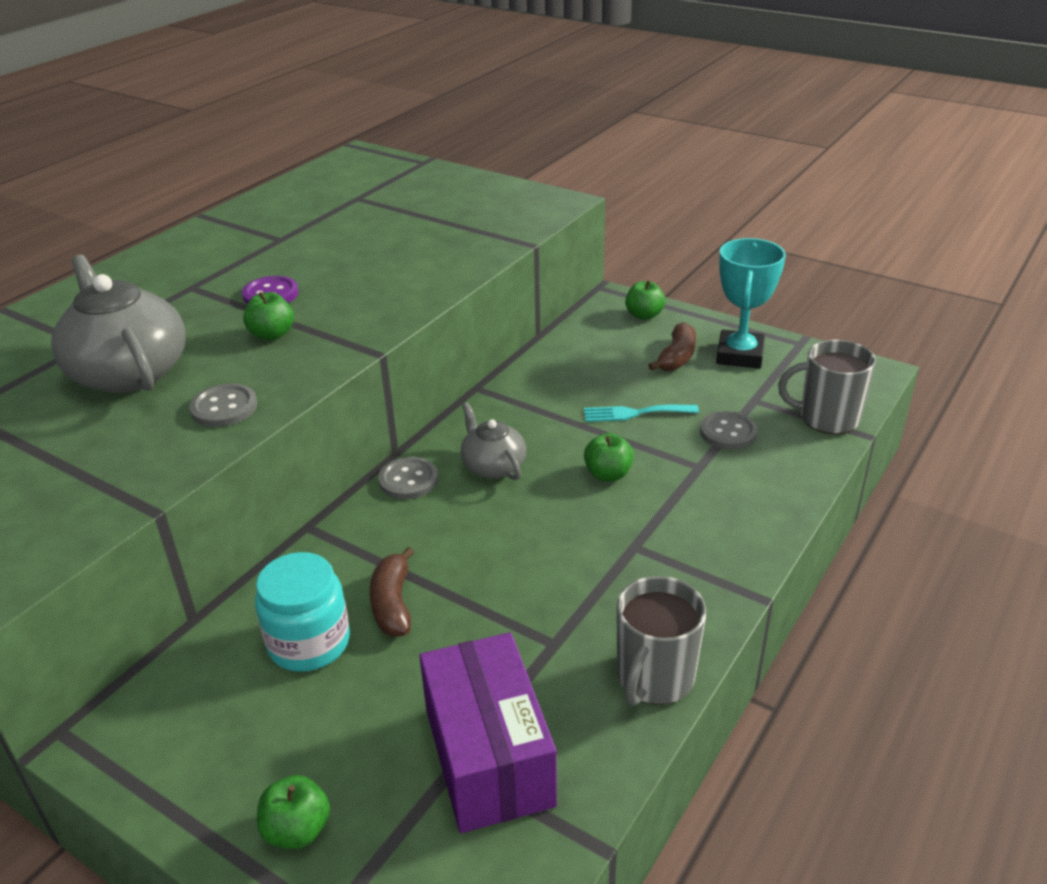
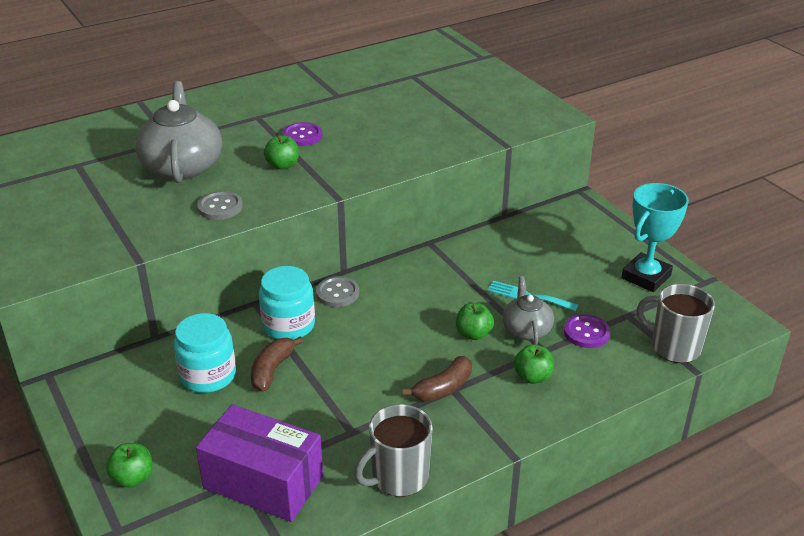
camera: 25 degrees right, 0 degrees up
(374, 539) = (288, 325): none -> turquoise jar
(488, 756) = (263, 482): purple box -> purple box turned 75 degrees counterclockwise
(493, 466) = (399, 302): grey teapot -> grey teapot (526, 329)
(644, 315) = (595, 223): green apple -> green apple (532, 377)
(677, 357) = (594, 264): brown banana -> brown banana (443, 388)
(728, 432) = (586, 332): grey button -> purple button

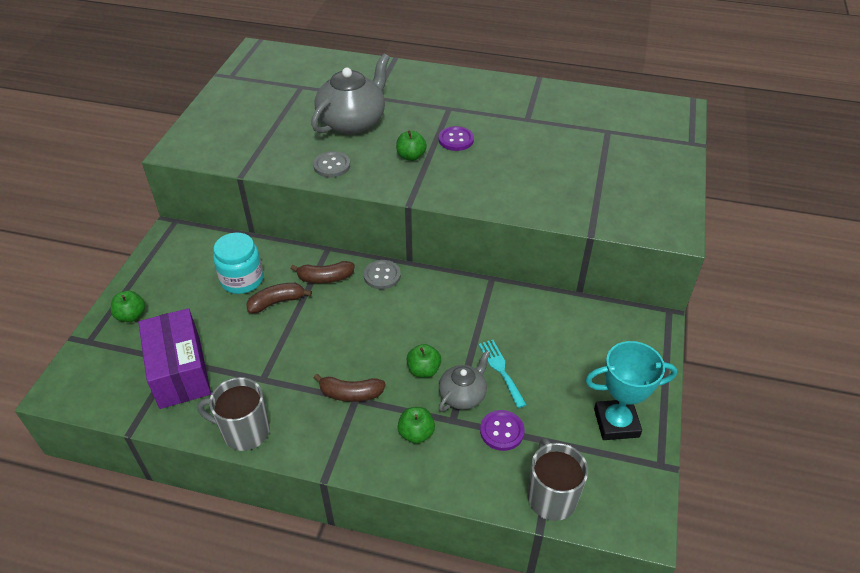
camera: 45 degrees right, 10 degrees up
(288, 325) = (325, 278): turquoise jar -> brown banana

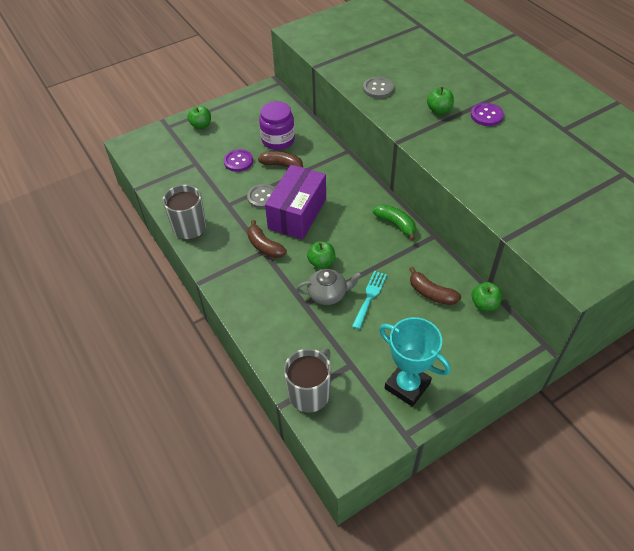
camera: 45 degrees right, 5 degrees up
(180, 371) = (192, 172): purple box -> purple box (297, 214)
(242, 280) = (278, 140): turquoise jar -> purple jar
(325, 278) = (326, 168): brown banana -> brown banana (431, 293)
(352, 122) = (427, 66): grey teapot -> none
(382, 275) = (362, 188): grey button -> grey button (262, 197)
(416, 433) = (275, 295): green apple -> green apple (484, 304)
(449, 289) = (396, 224): none -> green banana
(502, 431) = (326, 333): purple button -> purple button (238, 161)

